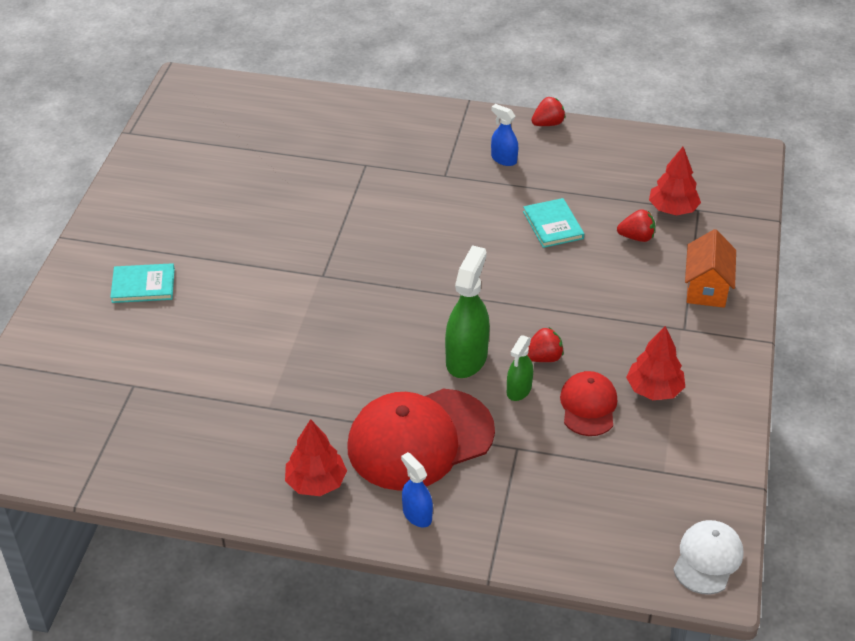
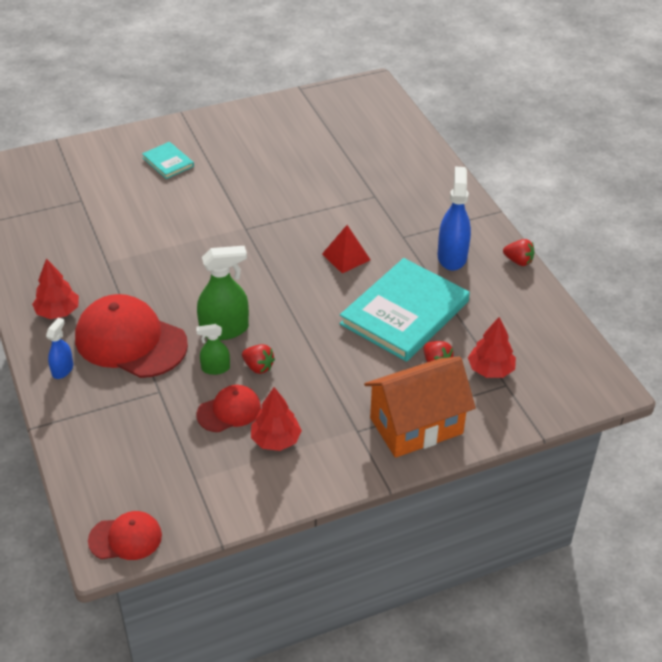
camera: 55 degrees right, 0 degrees up
(437, 225) = (346, 257): none -> red pyramid
(503, 159) = (452, 257): blue spray bottle -> blue spray bottle, size x1.78
(553, 225) = (404, 313): turquoise book -> turquoise book, size x2.15
(706, 288) = (416, 426): orange house -> orange house, size x1.63
(707, 559) = (125, 538): white cap -> red cap

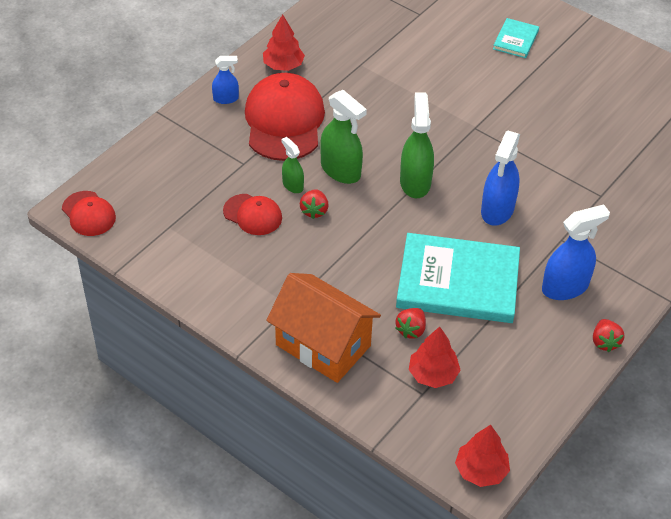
camera: 60 degrees right, 5 degrees up
(276, 440) = (242, 258): red tree -> red tree (481, 470)
(277, 290) = (415, 182): none -> green spray bottle
(346, 257) = (497, 210): red pyramid -> blue spray bottle

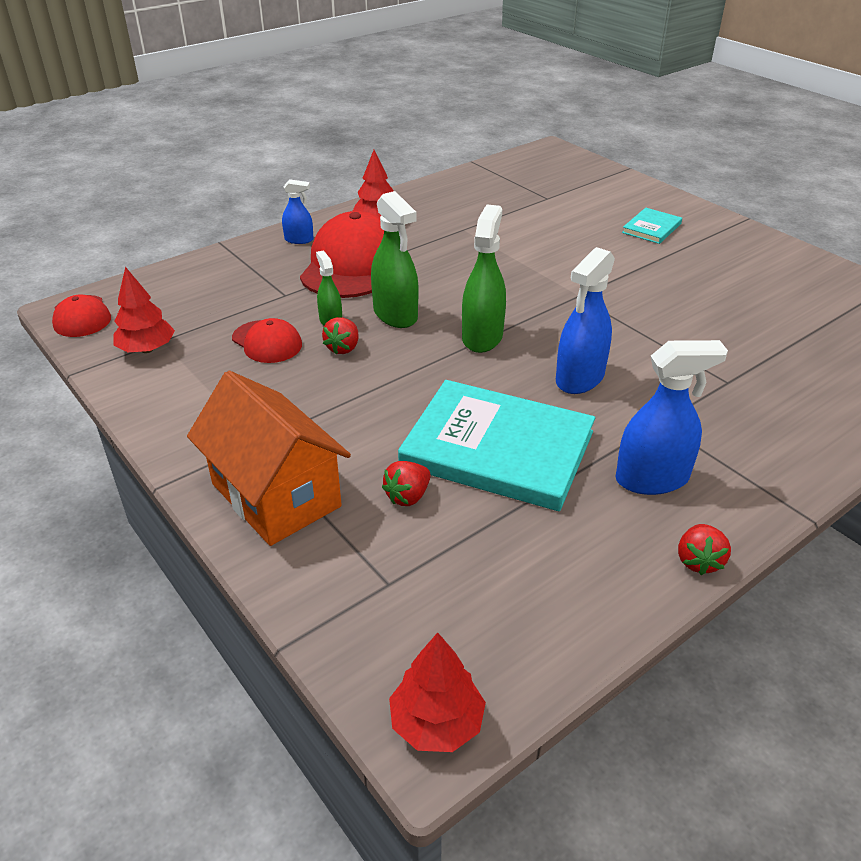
camera: 15 degrees right, 10 degrees down
(433, 374) = (415, 559): red tree -> red tree (147, 349)

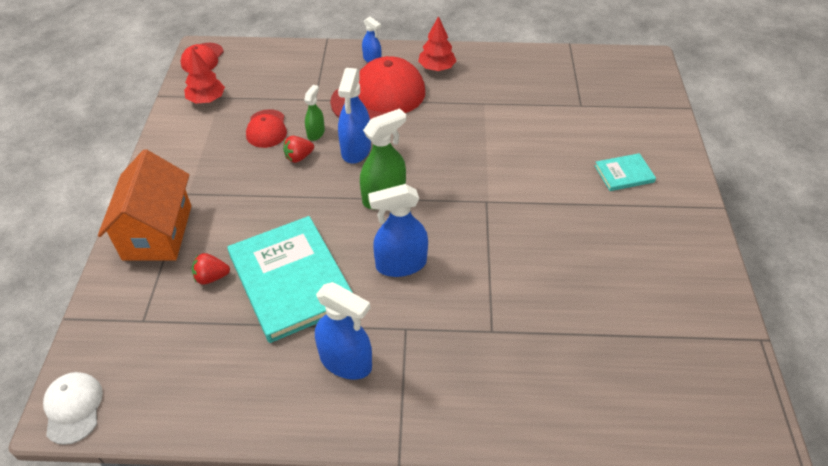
camera: 40 degrees right, 10 degrees up
(395, 315) = (356, 150): green spray bottle -> blue spray bottle
(436, 723) = (73, 408): red tree -> white cap
(698, 561) = (297, 430): red strawberry -> none

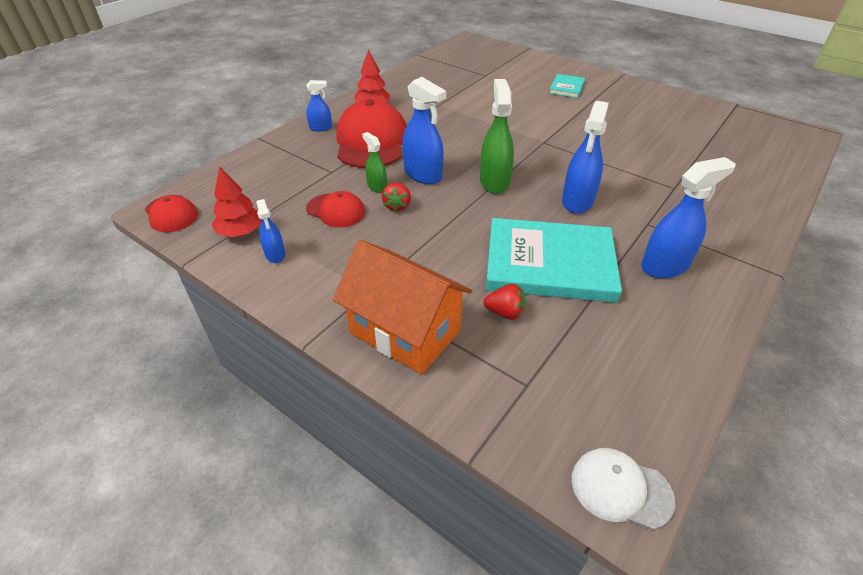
camera: 55 degrees left, 5 degrees down
(194, 128) = (275, 254): none -> blue spray bottle
(211, 277) = (505, 312): red strawberry -> red strawberry turned 105 degrees counterclockwise

